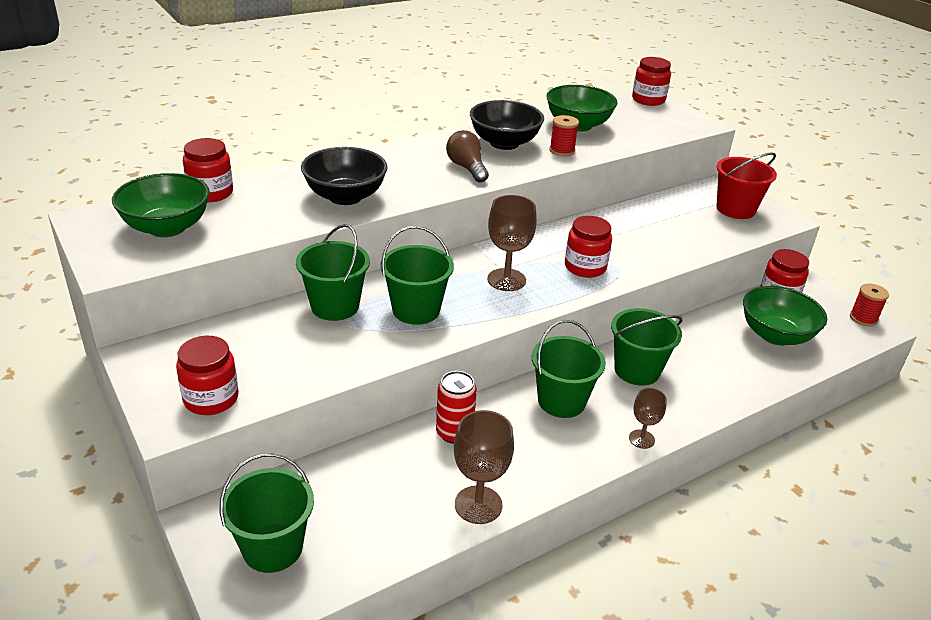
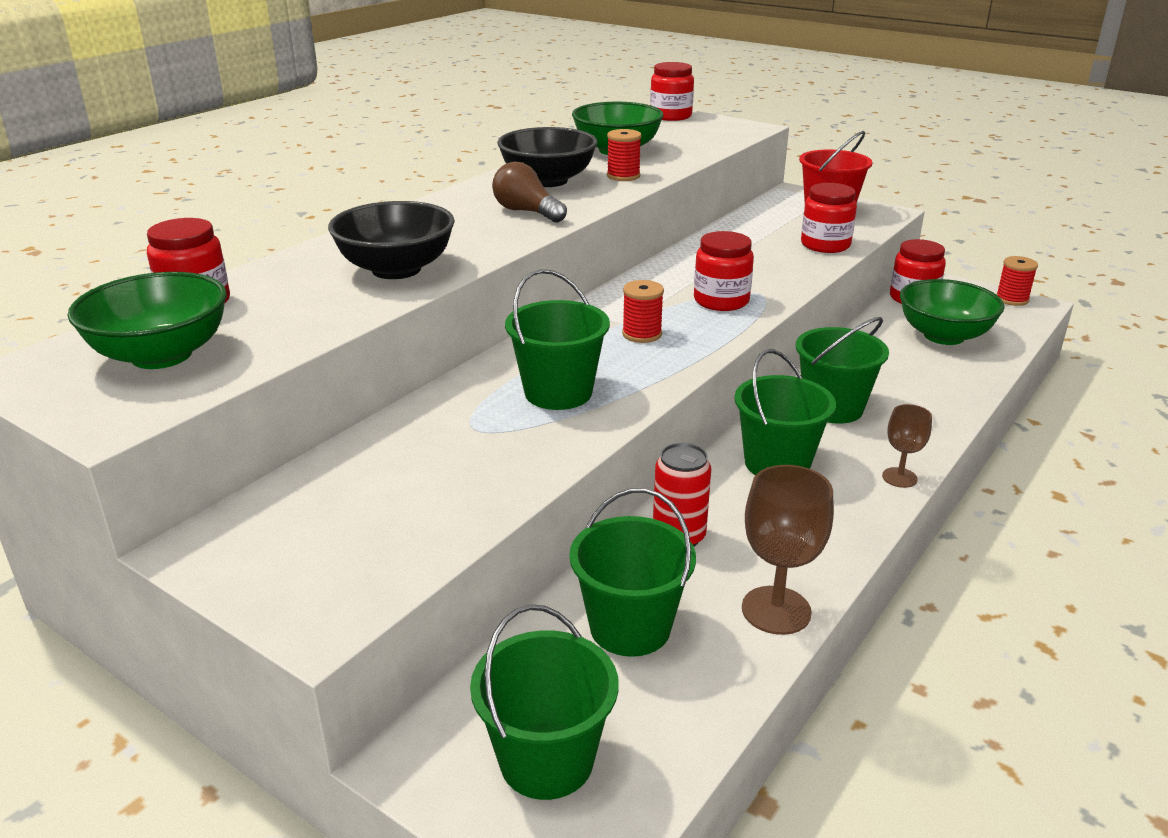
camera: 20 degrees left, 5 degrees down
(211, 399) = (357, 573): red jar -> red jar (825, 245)
(335, 306) = (446, 414): green bucket -> green bucket (630, 627)
(506, 280) = (642, 334): brown goblet -> red spool

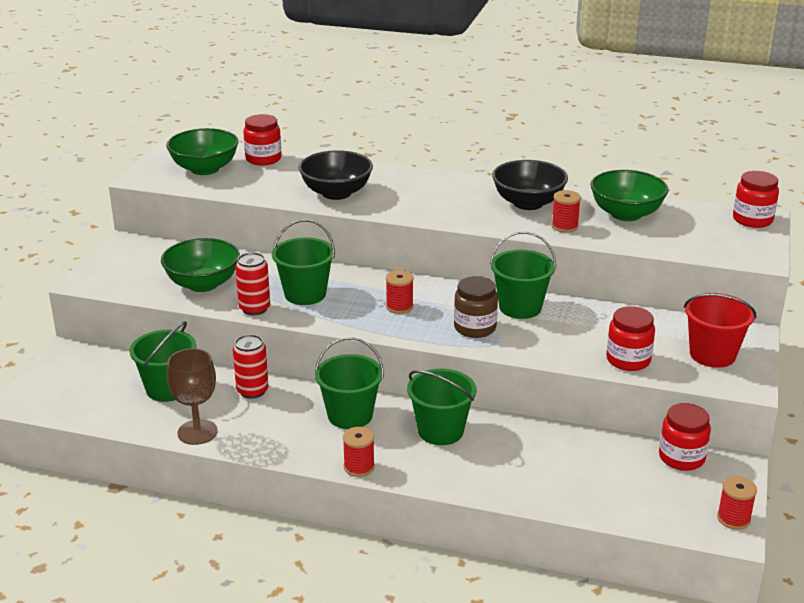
camera: 70 degrees right, 0 degrees up
(527, 212) = (458, 208): brown light bulb -> none
(546, 760) = (73, 383): green bucket -> green bucket (520, 307)
(573, 440) = (254, 308): none -> red can
(721, 301) = (475, 328): red jar -> brown jar
(899, 477) = (359, 467): brown goblet -> red spool
(944, 336) = (611, 478): green bowl -> green bowl (203, 284)

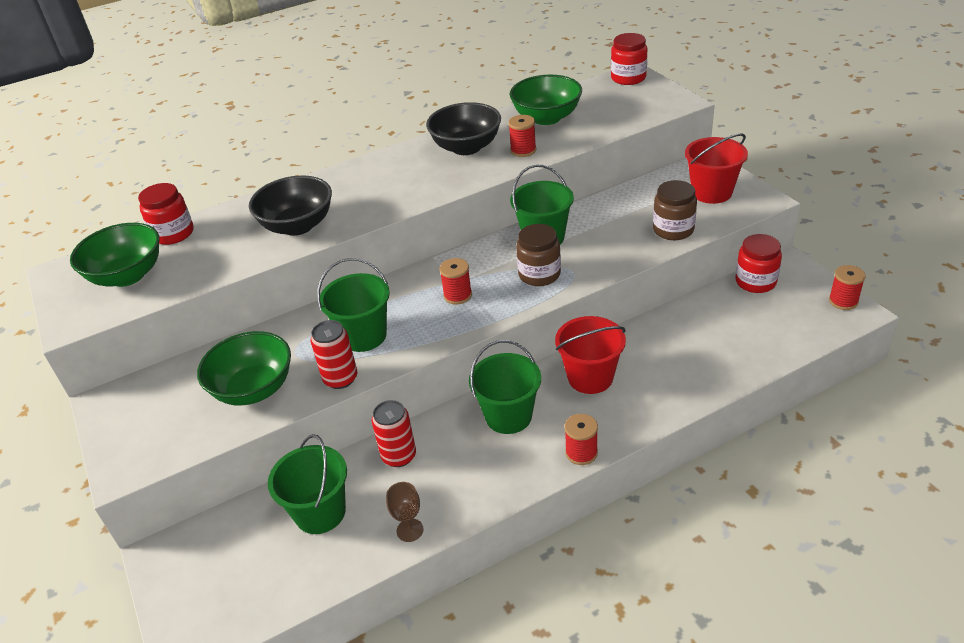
camera: 40 degrees left, 10 degrees up
(197, 432) = (410, 530): brown goblet -> brown goblet, size x0.59
(440, 431) = (590, 377): green bucket -> red bucket
(628, 360) = (673, 230): red jar -> brown jar

